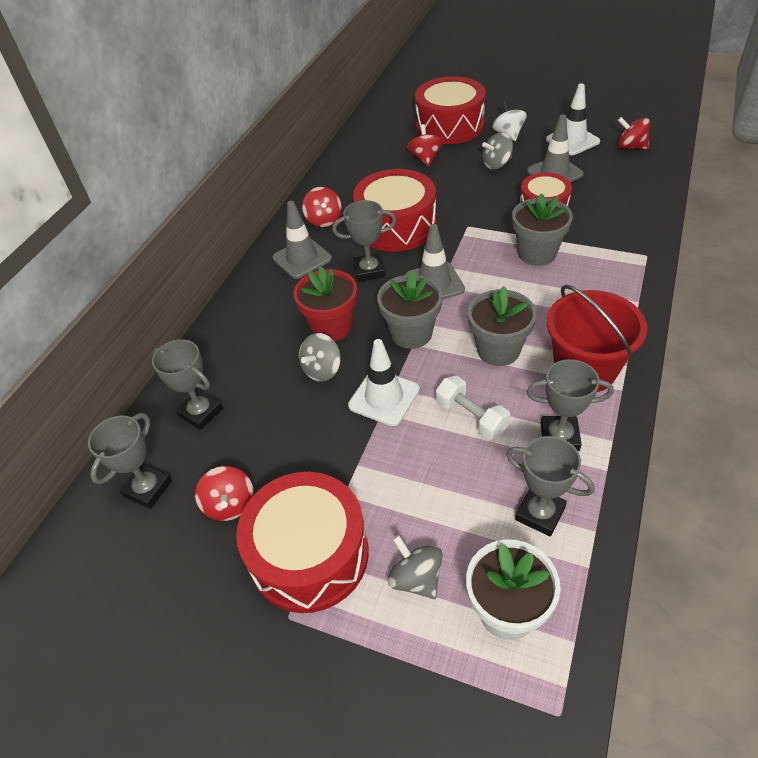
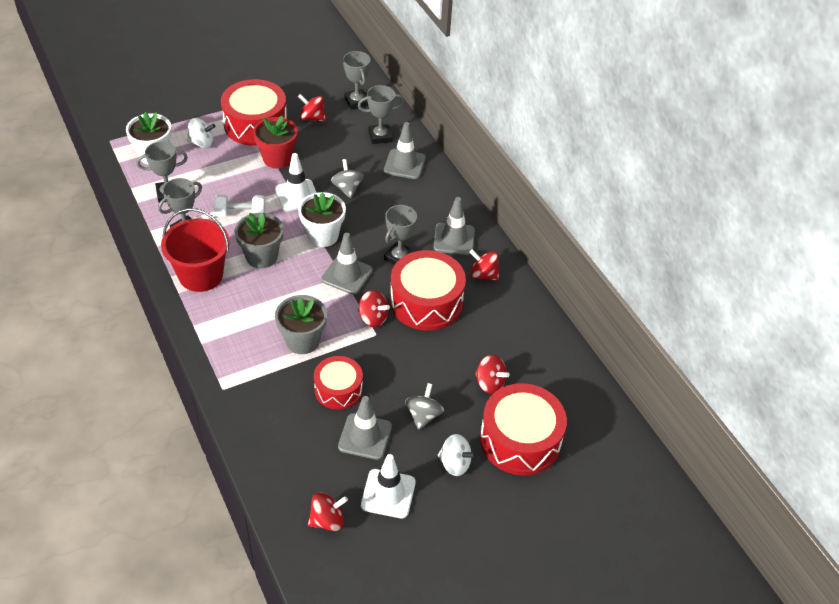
camera: 125 degrees right, 0 degrees up
(230, 358) = (404, 164): none -> grey traffic cone
(332, 327) = (373, 211): red flower pot -> red flower pot (277, 158)
(411, 333) = (323, 236): grey flower pot -> white flower pot
(416, 578) = (202, 143): grey spinning top -> white spinning top
(455, 238) = (373, 318): none -> red spinning top

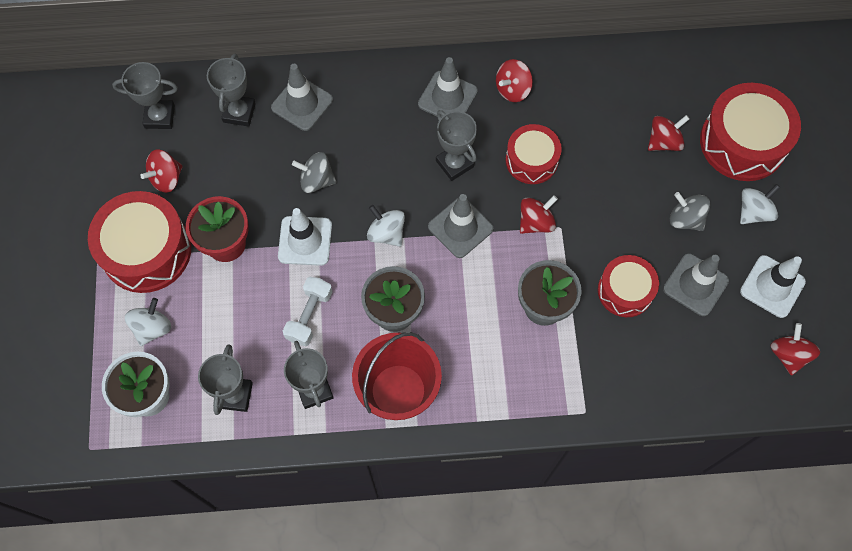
camera: 65 degrees left, 20 degrees up
(323, 236) = (386, 233): white flower pot -> white spinning top
(426, 302) = (531, 160): red drum -> red drum, size x0.61

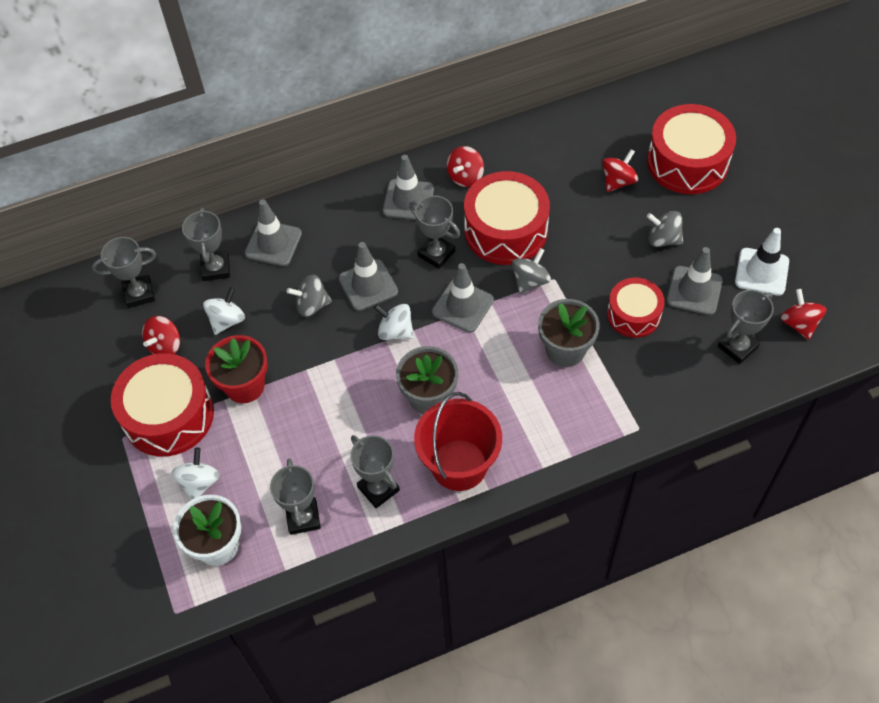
camera: 15 degrees left, 10 degrees down
(305, 241) = (320, 360): white traffic cone -> none
(309, 316) = (349, 425): white dumbbell -> none
(377, 176) = (368, 285): none -> grey traffic cone
(531, 160) = (506, 230): red drum -> red drum, size x1.63
(536, 222) = (530, 281): red spinning top -> grey spinning top
(716, 359) = (737, 347): none -> grey trophy
(753, 212) = (720, 216): white spinning top -> white spinning top (227, 320)

